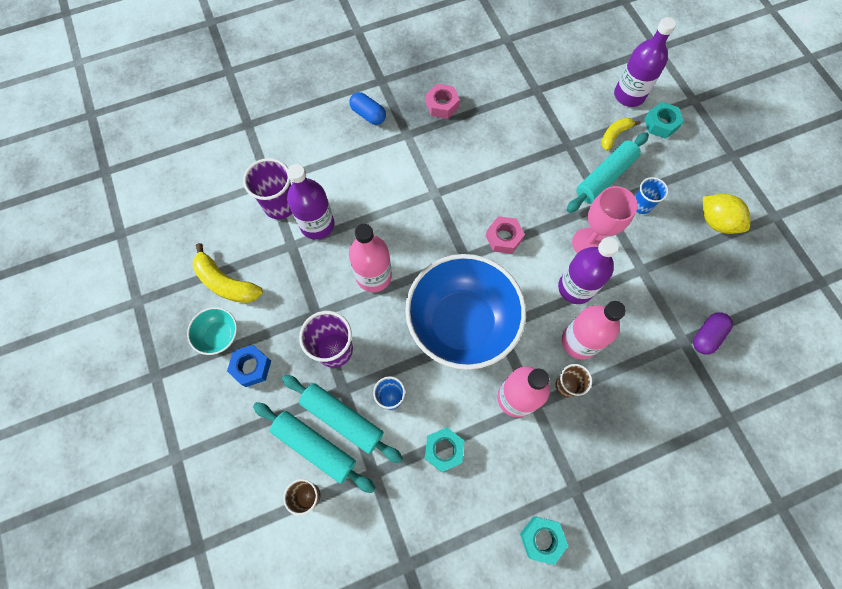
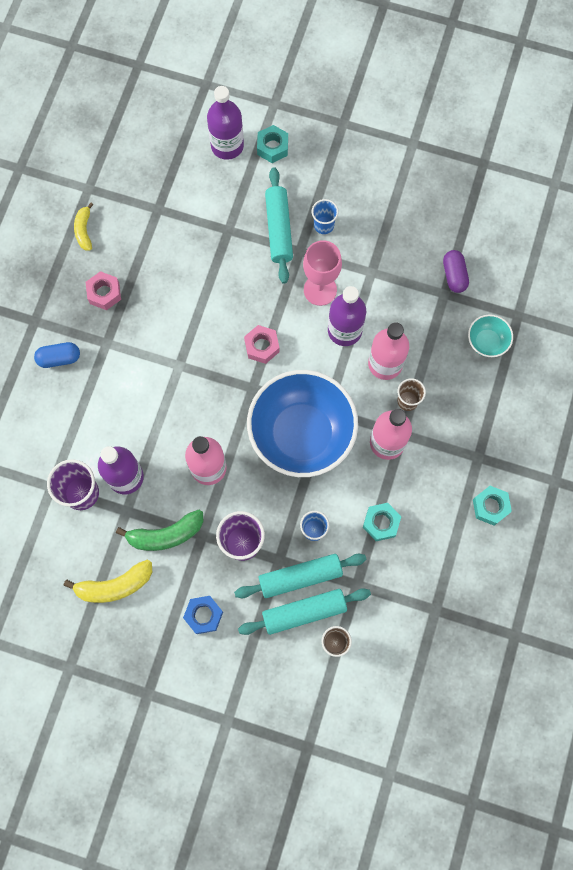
camera: 50 degrees left, 5 degrees up
(219, 336) = (156, 622): turquoise bowl -> turquoise bowl (487, 342)
(295, 287) = (166, 535): none -> green banana
(614, 135) = (251, 189): yellow banana -> yellow banana (84, 230)
(716, 222) = (382, 187): yellow lemon -> none

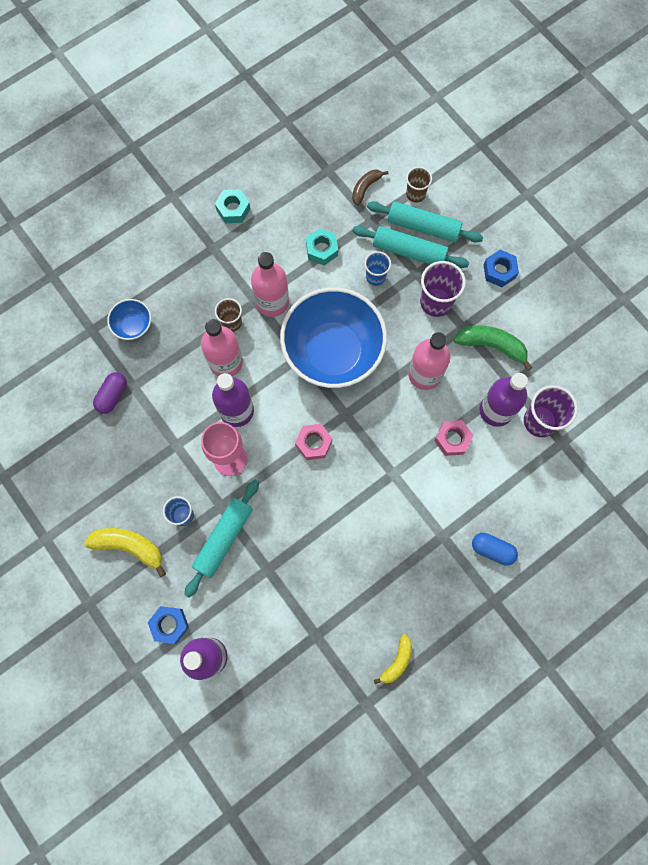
camera: 145 degrees left, 0 degrees up
(104, 293) = (416, 584): pink nut -> pink nut (452, 439)
(114, 586) = (554, 334): yellow banana -> yellow banana (129, 547)
(272, 147) = (169, 625): turquoise nut -> blue nut
(386, 615) = (365, 188): none -> brown banana
(487, 342) = (133, 326): turquoise bowl -> blue bowl

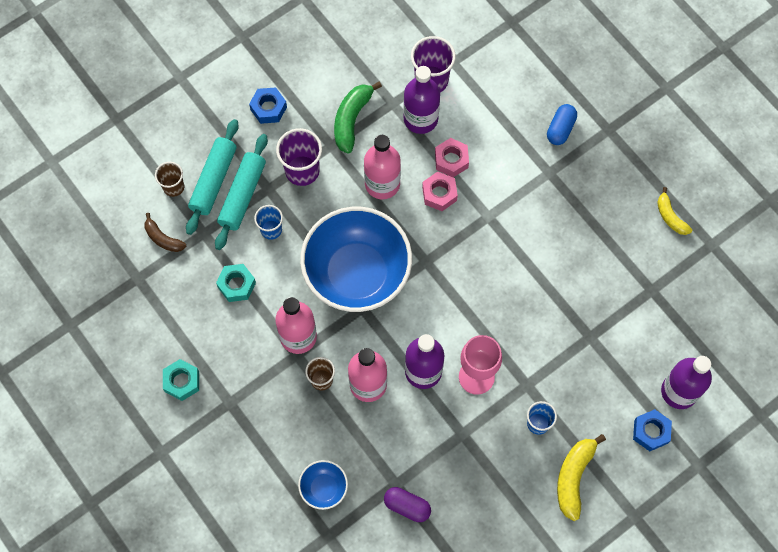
camera: 90 degrees left, 5 degrees down
(223, 538) = (560, 381): turquoise rolling pin -> none
(313, 443) = (458, 293): pink nut -> pink nut (439, 194)
(397, 661) = (670, 216): yellow banana -> yellow banana turned 150 degrees counterclockwise

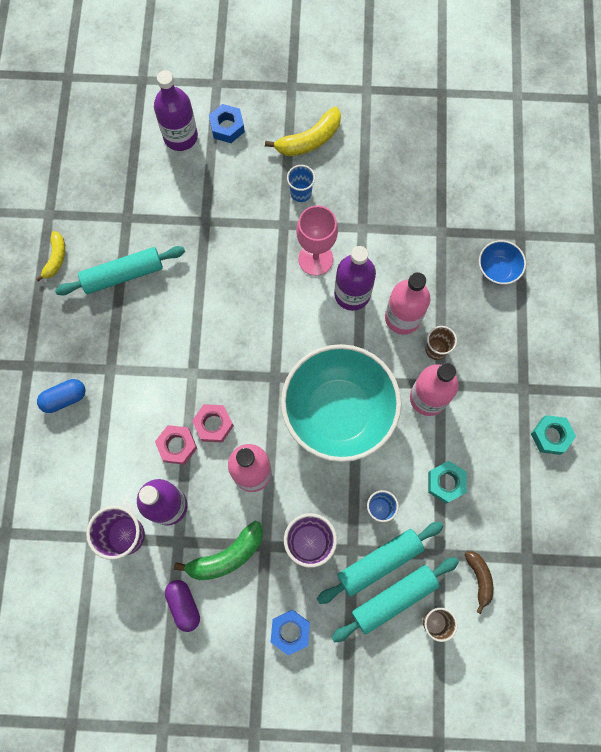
camera: 140 degrees left, 5 degrees up
(357, 273) = (338, 412): blue bowl -> turquoise bowl
(407, 506) = (445, 211): purple capsule -> purple capsule (184, 605)
(609, 245) = (123, 275): none -> turquoise rolling pin

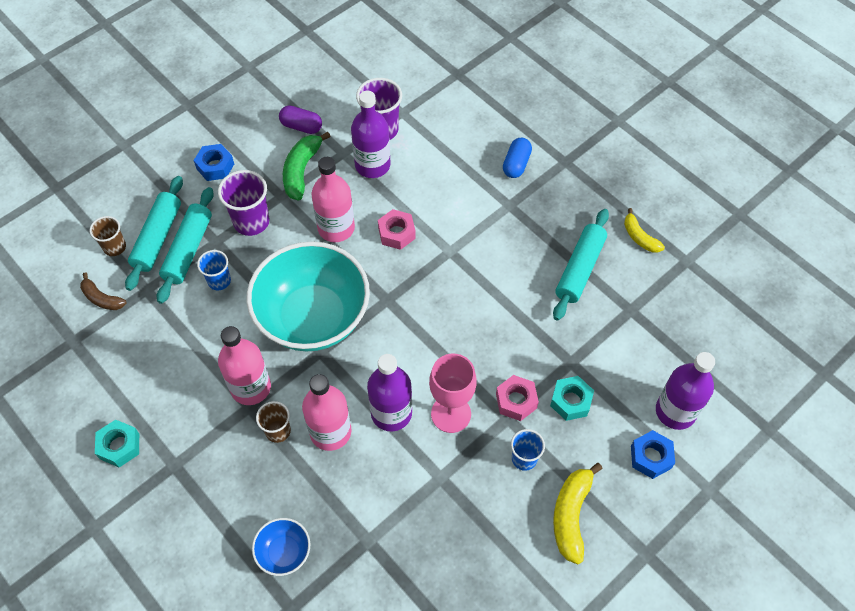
camera: 135 degrees right, 15 degrees down
(177, 446) = (407, 201): pink nut -> pink nut (516, 401)
(446, 483) = (182, 339): turquoise nut -> turquoise nut (570, 401)

